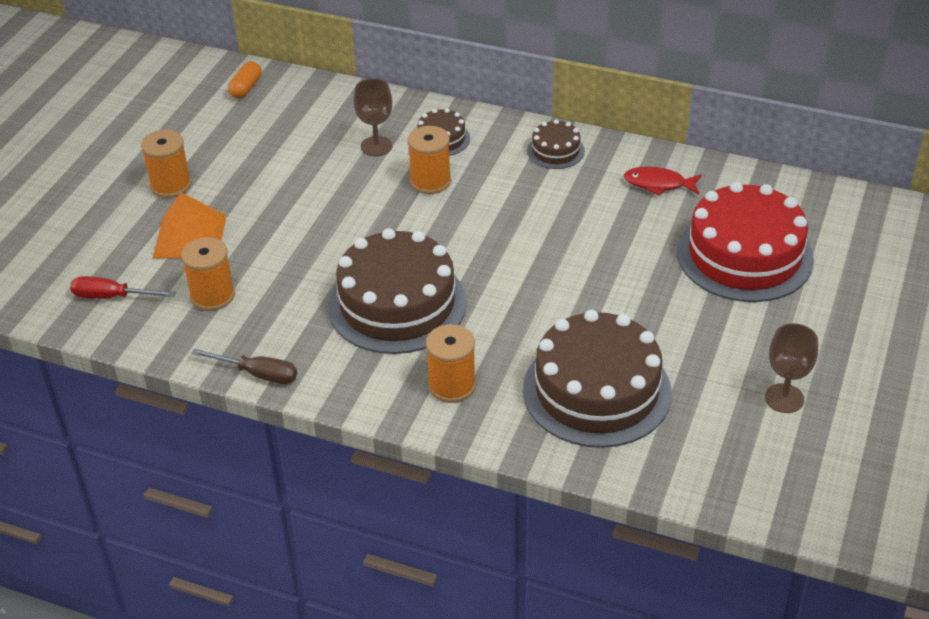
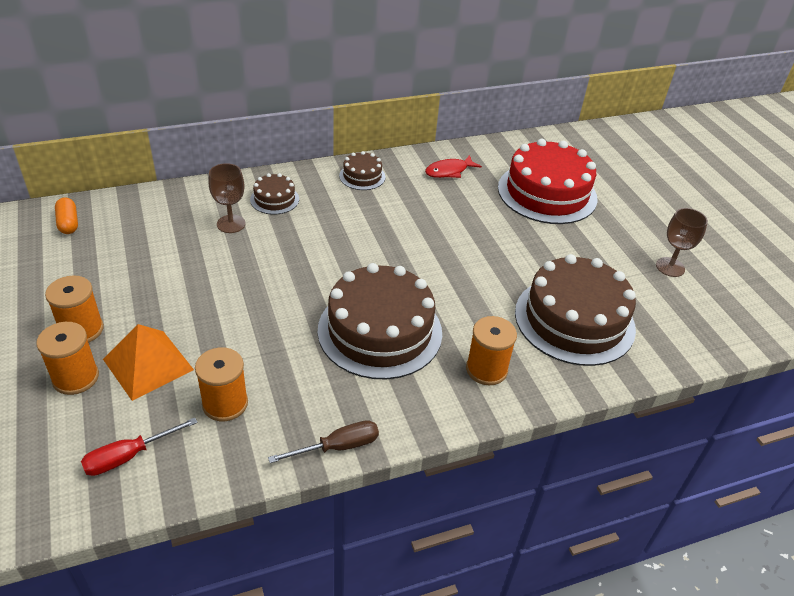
camera: 45 degrees left, 0 degrees up
(430, 181) = (301, 232): orange spool -> orange spool (75, 378)

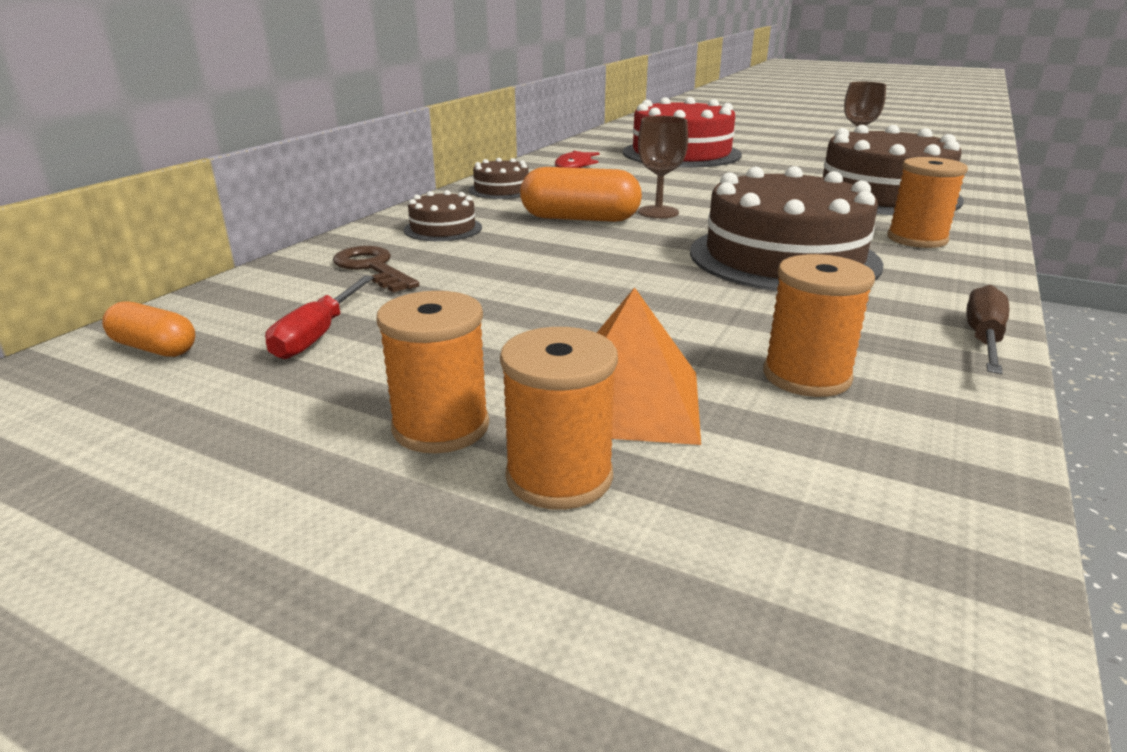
camera: 40 degrees left, 15 degrees down
(129, 456) = (850, 497): red screwdriver -> red screwdriver (318, 335)
(199, 215) = (372, 268): none -> brown key
(231, 224) = (433, 259): brown goblet -> brown goblet (658, 212)
(350, 230) = (580, 219): none -> orange capsule

